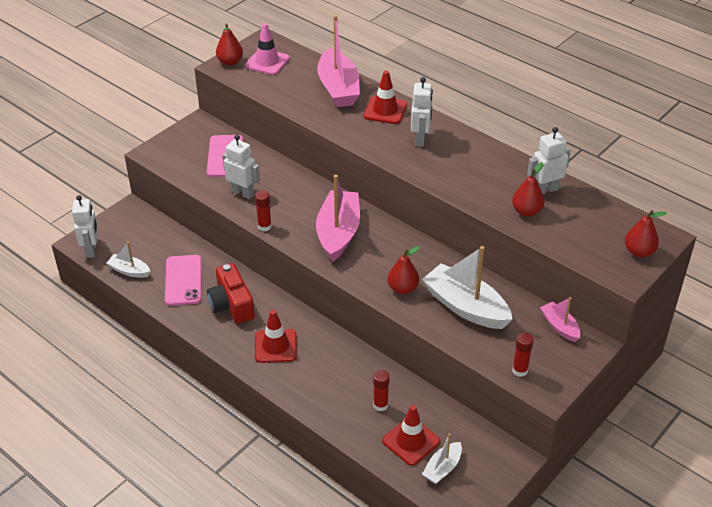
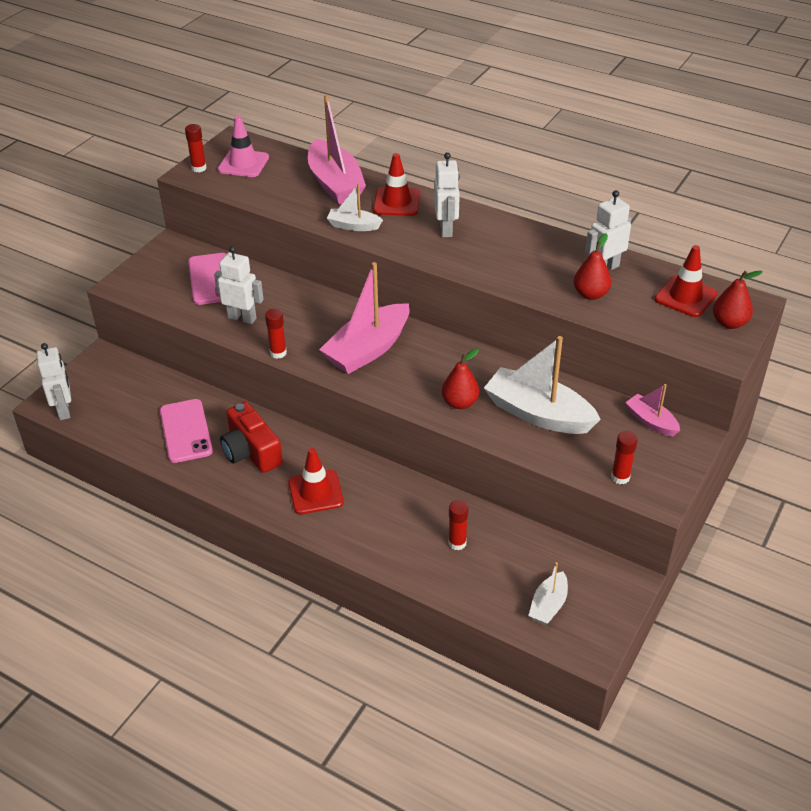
camera: 10 degrees left, 0 degrees up
(129, 271) = (117, 428): white boat -> white boat (353, 226)
(230, 62) = (199, 168): red pear -> red glue stick
(338, 233) = (368, 349): pink boat -> pink boat turned 135 degrees counterclockwise
(411, 441) = (503, 579): red traffic cone -> red traffic cone (685, 297)

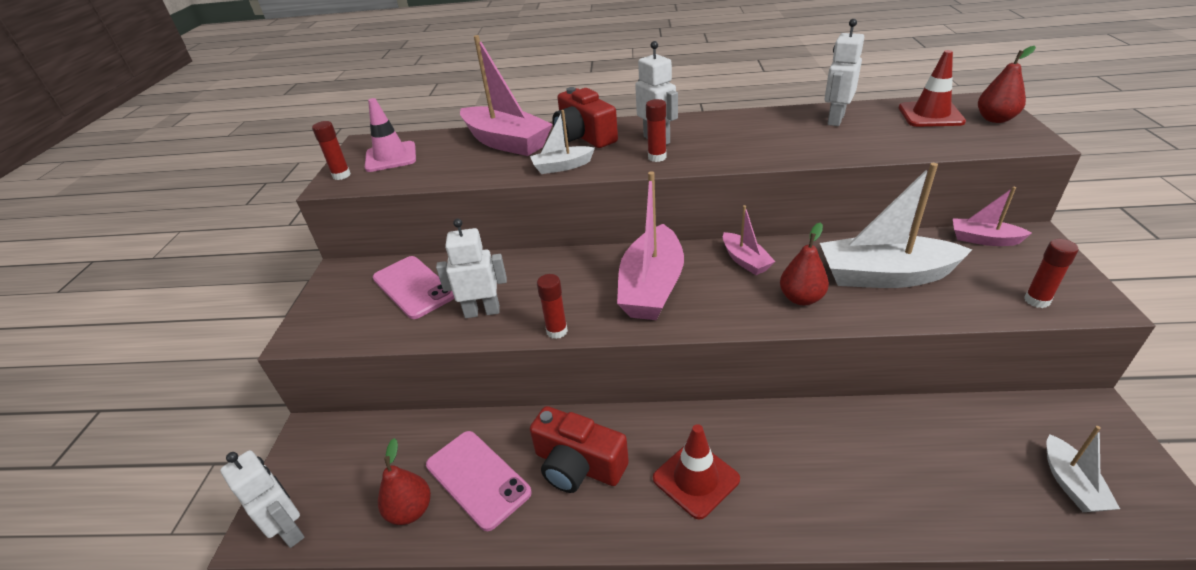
camera: 25 degrees left, 5 degrees down
(396, 202) = (584, 136): red traffic cone -> red camera
(453, 359) = (745, 261): none -> pink boat
(457, 543) = (902, 459): red glue stick -> red glue stick (657, 157)
(590, 294) = (854, 140): red pear -> red pear (410, 510)

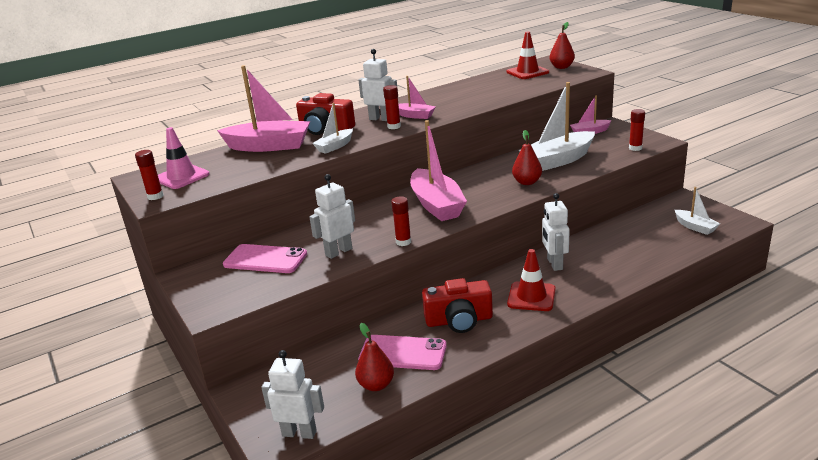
camera: 35 degrees left, 10 degrees down
(745, 261) = (477, 177): pink boat -> pink boat (415, 116)
(835, 119) = (478, 85): white robot -> white robot (554, 264)

